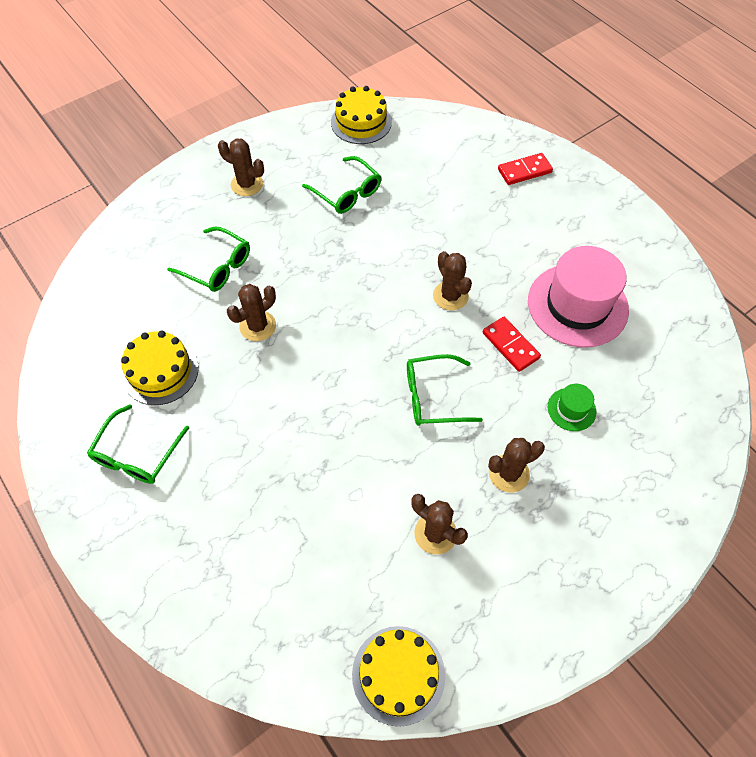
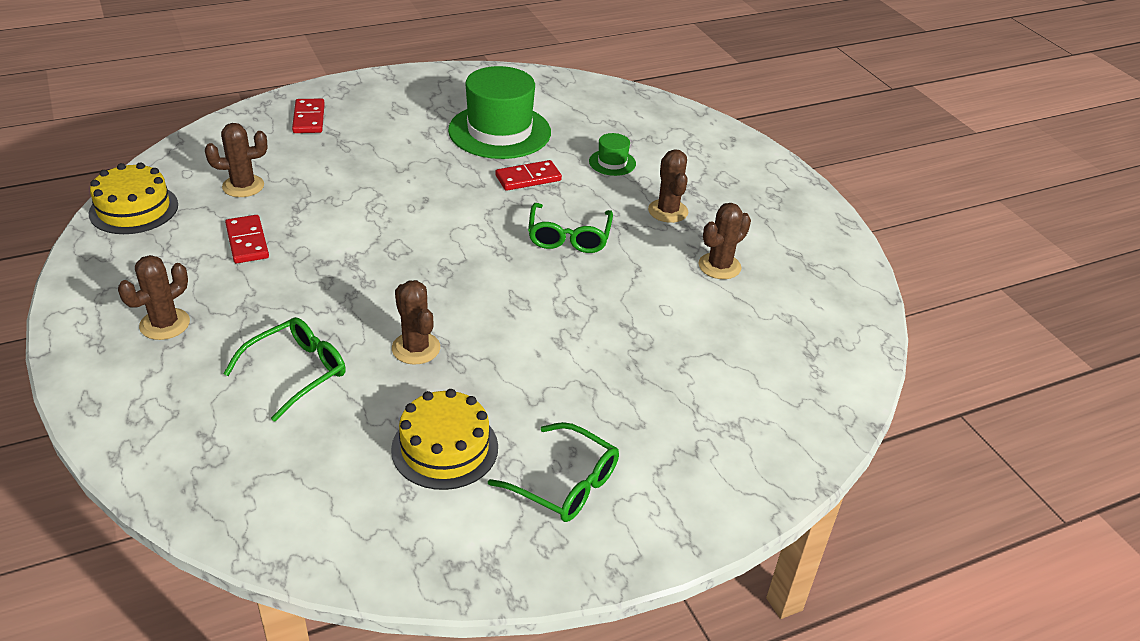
camera: 80 degrees left, 20 degrees down
(347, 192) = (247, 242): green glasses -> red domino
(398, 675) = (852, 315): yellow cake -> none
(450, 296) = (448, 200): brown cactus -> brown cactus (243, 186)
(577, 305) = (499, 131): pink hat -> green hat

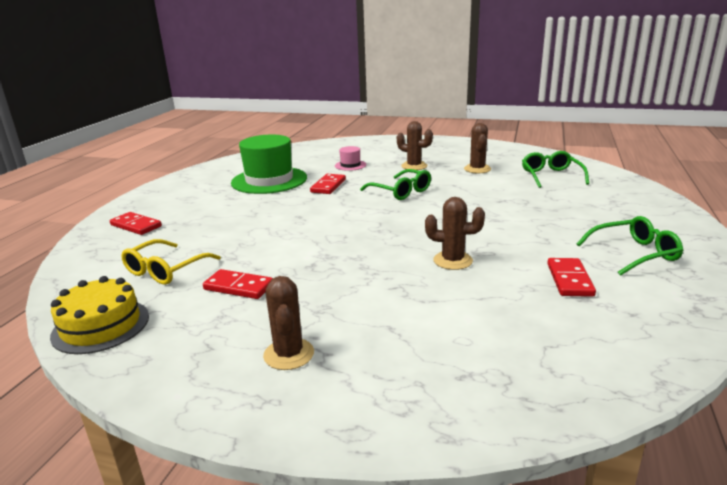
camera: 45 degrees left, 15 degrees down
(243, 186) = (166, 270): brown cactus -> yellow glasses
(296, 372) = (428, 311): green glasses -> green glasses (551, 176)
(445, 448) = (569, 280): yellow cake -> red domino
(612, 162) = (350, 165): green hat -> pink hat

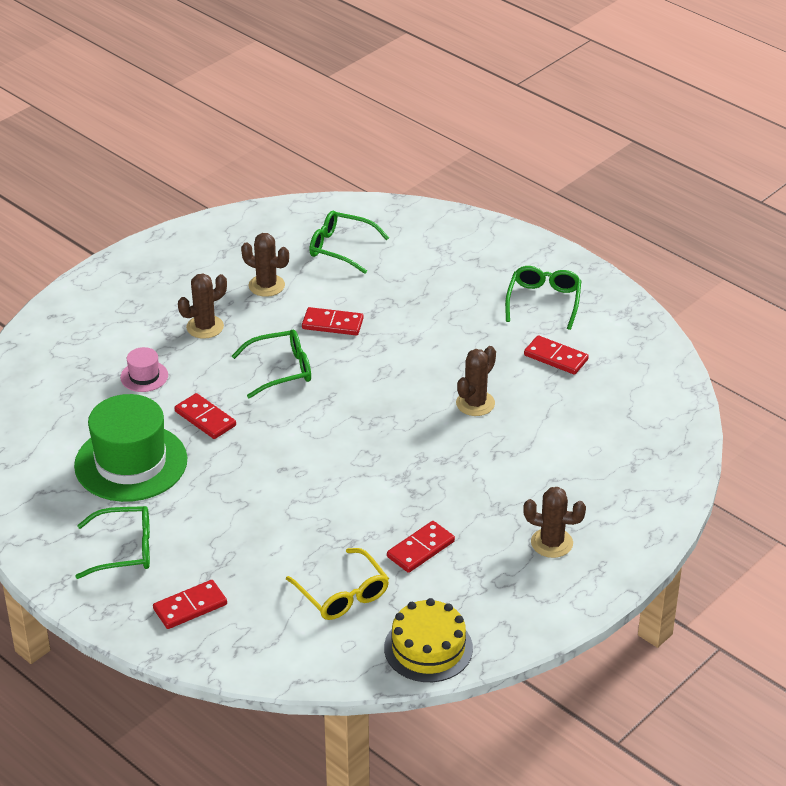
camera: 65 degrees left, 15 degrees up
(186, 197) = (124, 550): none -> green glasses
(470, 193) = (332, 324): none -> red domino

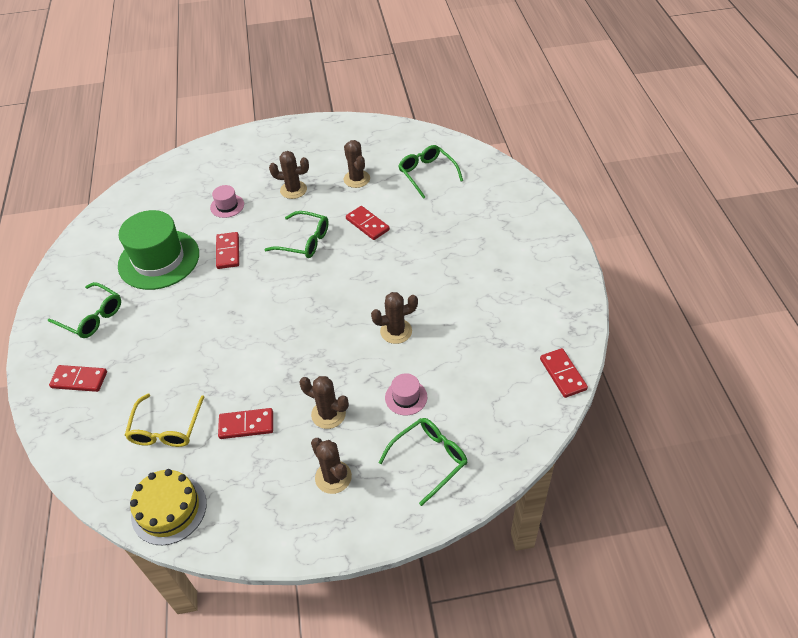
camera: 40 degrees right, 10 degrees up
(490, 500) = (328, 414): none -> brown cactus
(543, 302) = (521, 277): green glasses -> green glasses (429, 459)
(546, 451) = (406, 397): none -> pink hat
(555, 357) = (486, 325): red domino -> red domino (562, 374)

